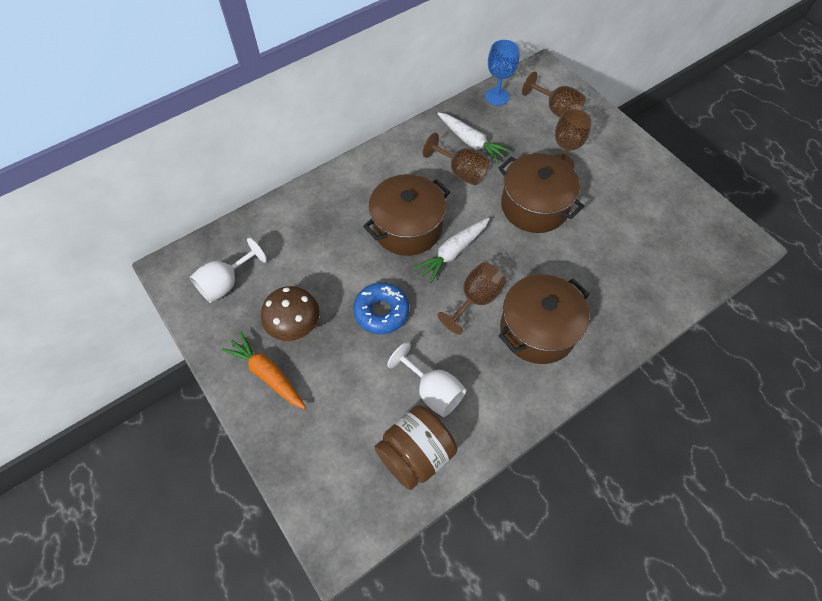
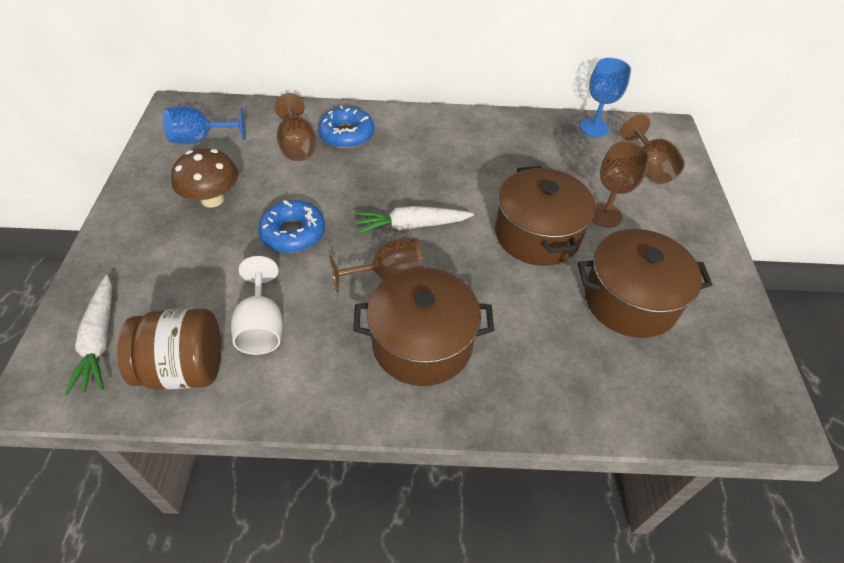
camera: 35 degrees right, 10 degrees down
(226, 283) = (200, 139): white goblet -> blue goblet
(267, 374) = (150, 220): orange carrot -> none
(335, 207) = (347, 134): none -> blue donut
(407, 227) = (391, 183): brown pot -> brown pot (630, 300)
(461, 172) = (491, 167): brown goblet -> brown goblet (297, 146)
(471, 142) = (527, 150): white carrot -> white carrot (99, 340)

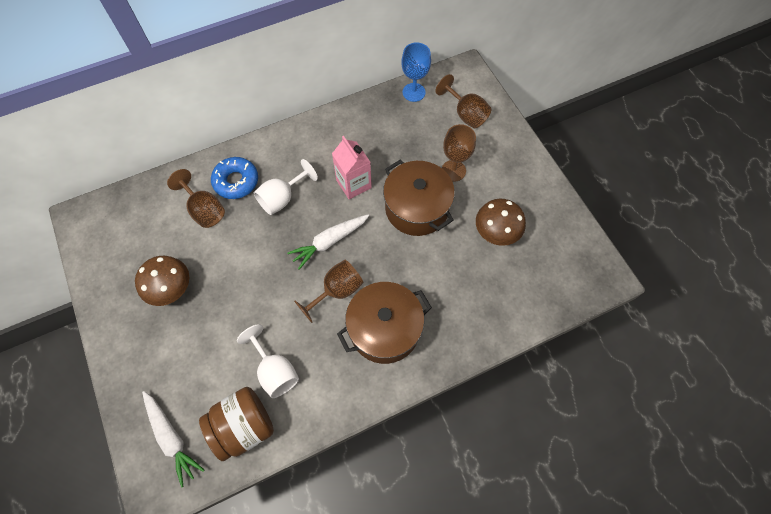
camera: 25 degrees left, 15 degrees up
(200, 139) = (123, 239): blue goblet -> none
(293, 233) = (250, 288): blue donut -> none
(385, 166) = (282, 198): none -> white goblet
(474, 183) = (353, 184): none -> pink carton
(630, 300) = (496, 232): brown pot -> brown mushroom

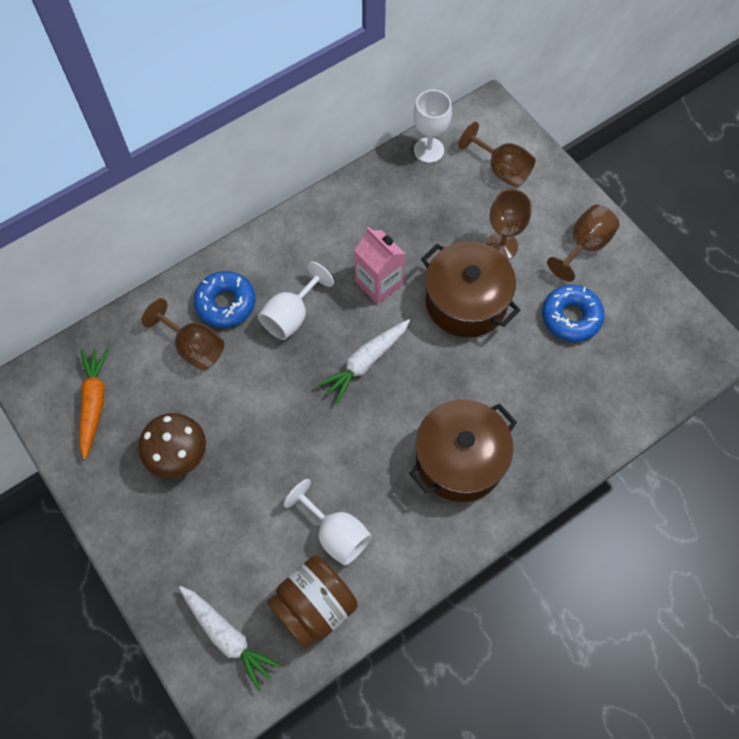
camera: 10 degrees left, 0 degrees up
(120, 239) = (94, 403): none -> orange carrot
(337, 291) = (389, 422): brown goblet -> brown goblet (584, 245)
(414, 92) = (429, 150): blue goblet -> white goblet
(496, 232) = (571, 317): brown mushroom -> blue donut

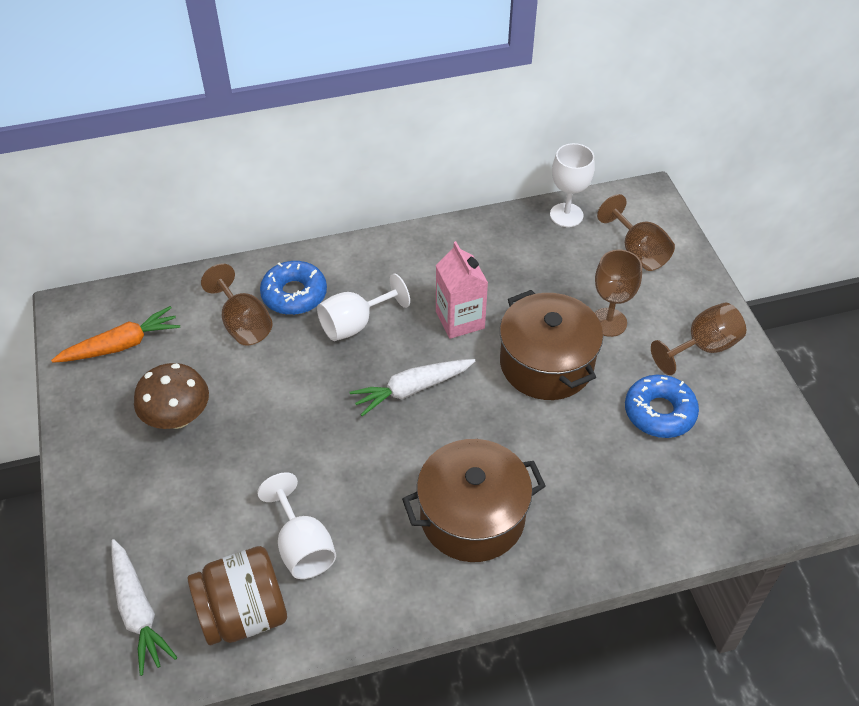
camera: 20 degrees right, 15 degrees down
(94, 403) = (121, 345): orange carrot -> orange carrot turned 45 degrees clockwise

